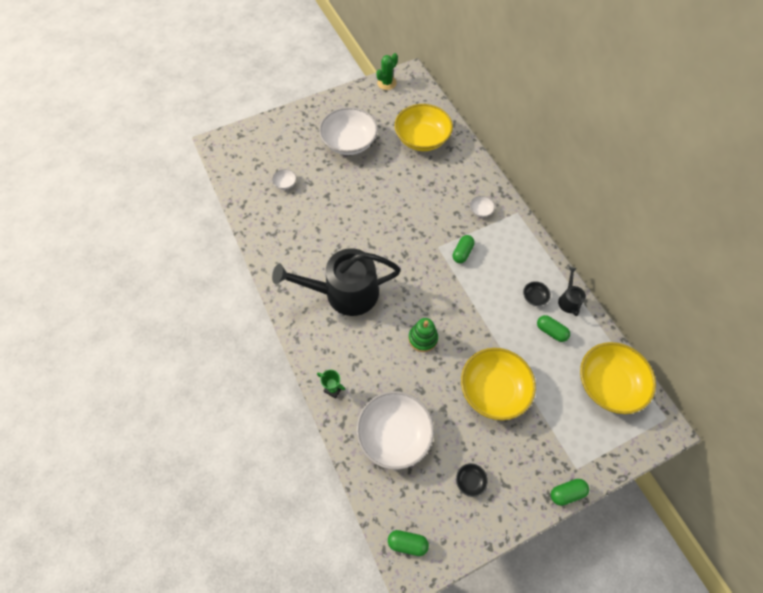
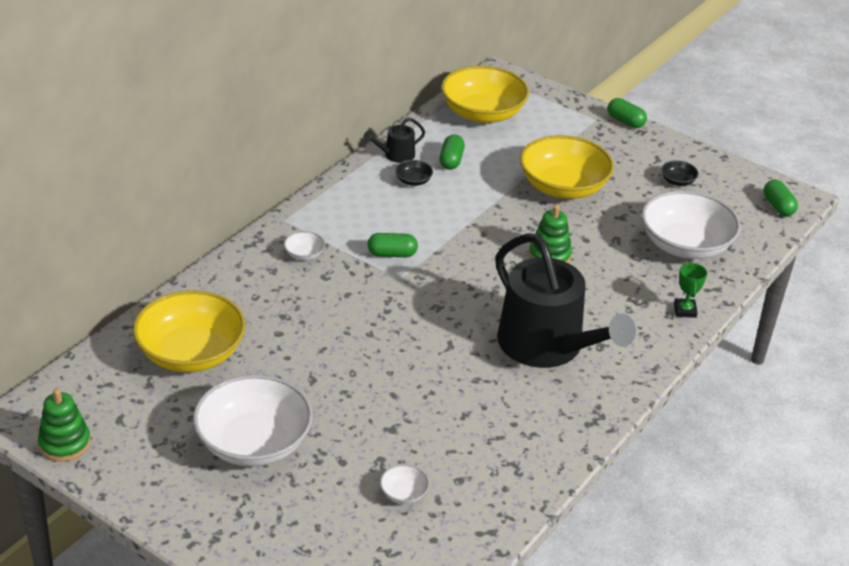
camera: 120 degrees left, 25 degrees down
(386, 83) = (65, 443): green cactus -> green stacking toy

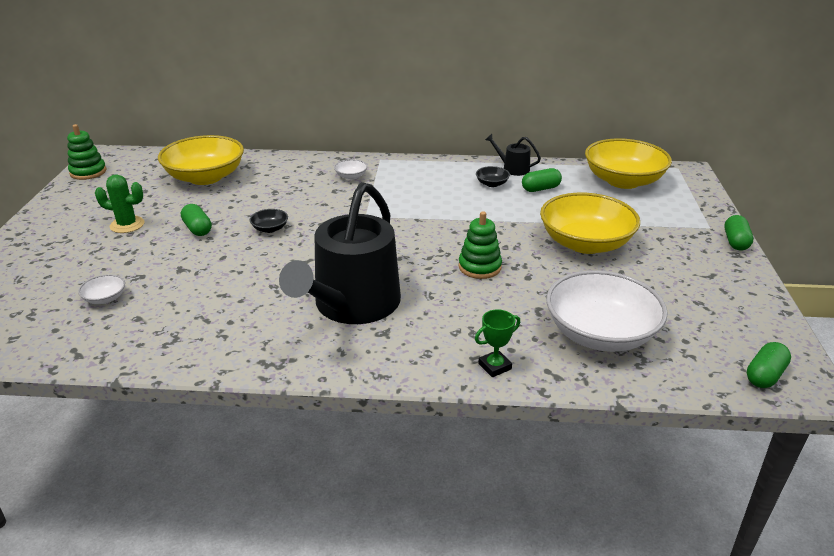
camera: 60 degrees right, 5 degrees down
(254, 443) = (127, 225): white bowl -> green cactus
(392, 254) = (391, 204): green capsule -> green capsule (197, 229)
(677, 181) = (695, 297): black bowl -> black bowl (270, 229)

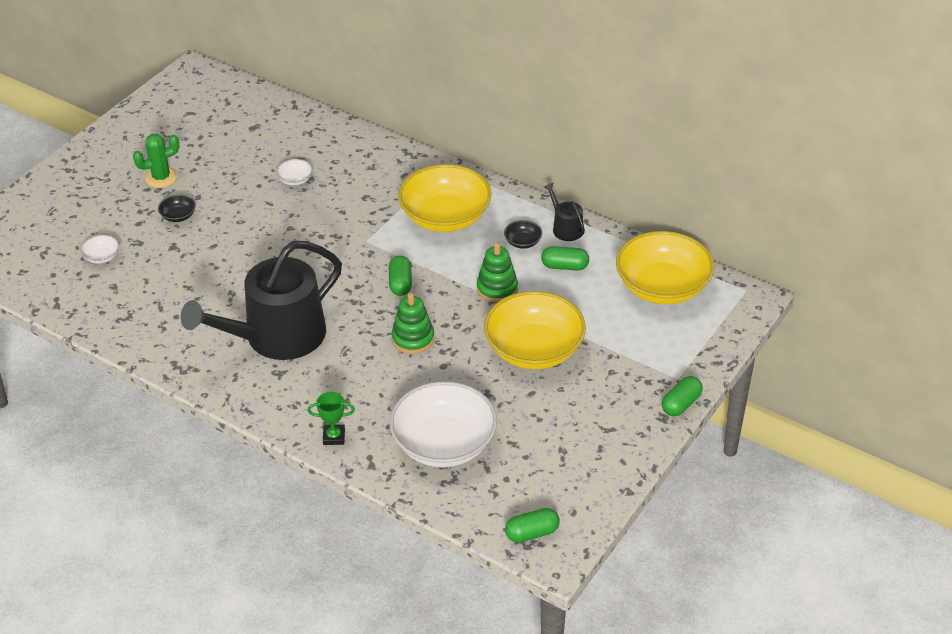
camera: 30 degrees right, 10 degrees up
(88, 172) = (166, 93): green stacking toy -> green stacking toy (497, 288)
(127, 225) = (161, 177): green cactus -> green cactus turned 60 degrees counterclockwise
(197, 229) = (214, 204): green capsule -> green capsule (400, 283)
(205, 177) = (262, 136): yellow bowl -> yellow bowl (445, 217)
(270, 229) = (273, 226): black bowl -> black bowl (178, 216)
(351, 176) = (396, 182): white bowl -> white bowl (295, 180)

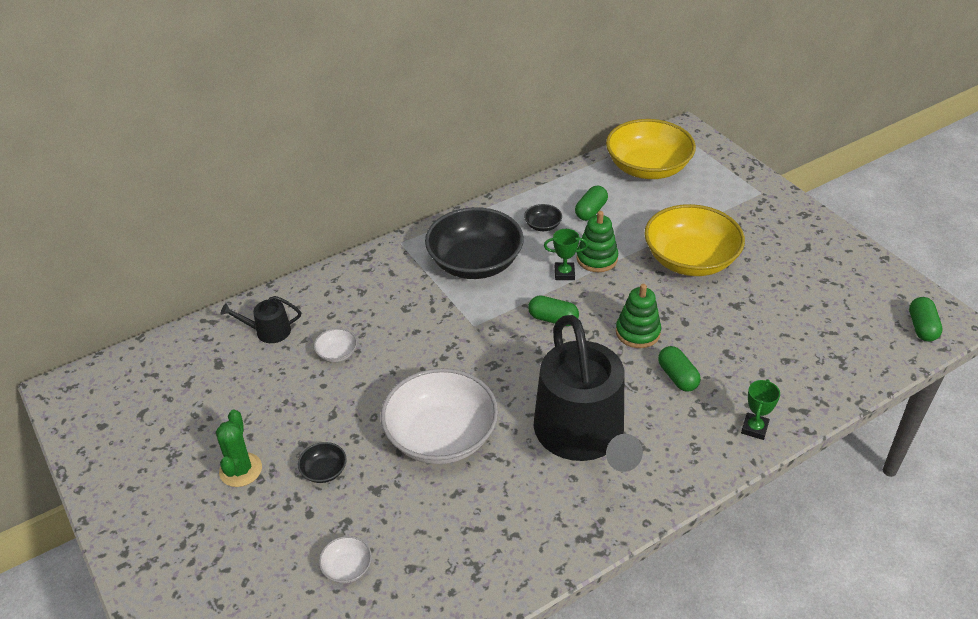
camera: 65 degrees left, 0 degrees up
(444, 444) = (792, 351): white bowl -> white bowl (441, 436)
(445, 217) = (475, 263): yellow bowl -> black bowl
(464, 274) = (564, 273): none -> green trophy
(565, 228) = (540, 196): black watering can -> black watering can (268, 331)
(681, 404) = (792, 200): green capsule -> green capsule (677, 377)

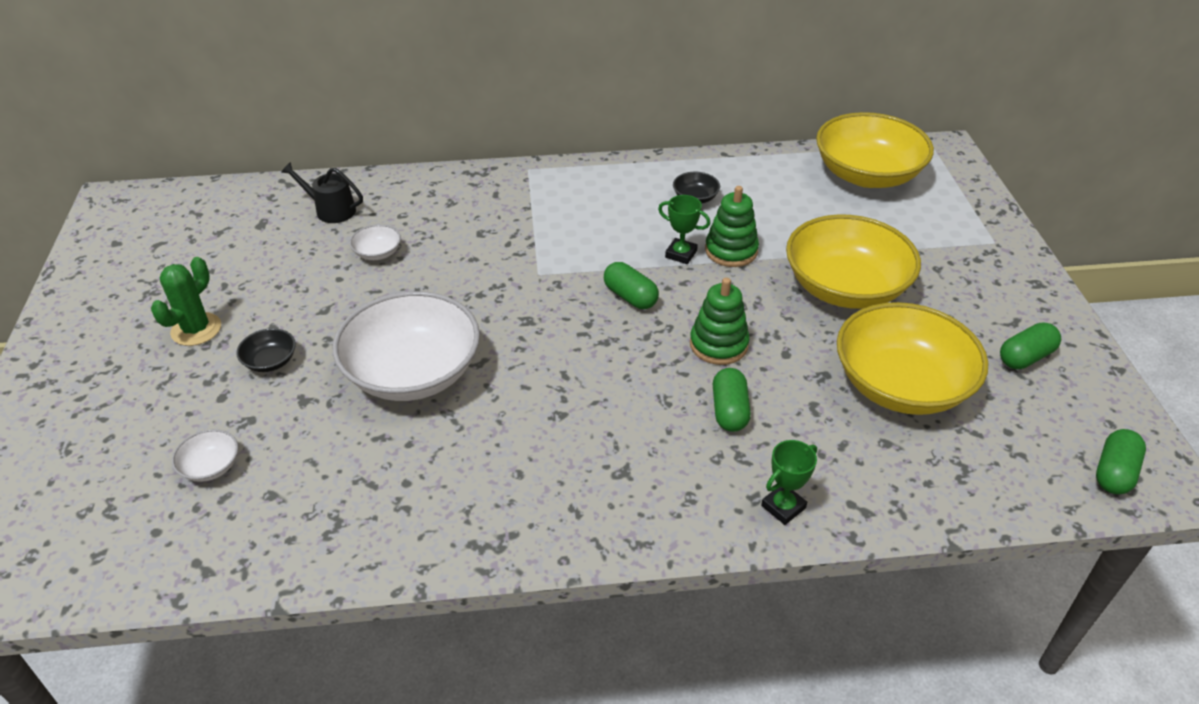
camera: 25 degrees right, 0 degrees up
(475, 263) = (590, 212): black bowl -> none
(583, 435) = (566, 431): black watering can -> none
(591, 211) = (762, 200): green capsule -> green capsule (1025, 357)
(769, 317) = (901, 385): none -> yellow bowl

